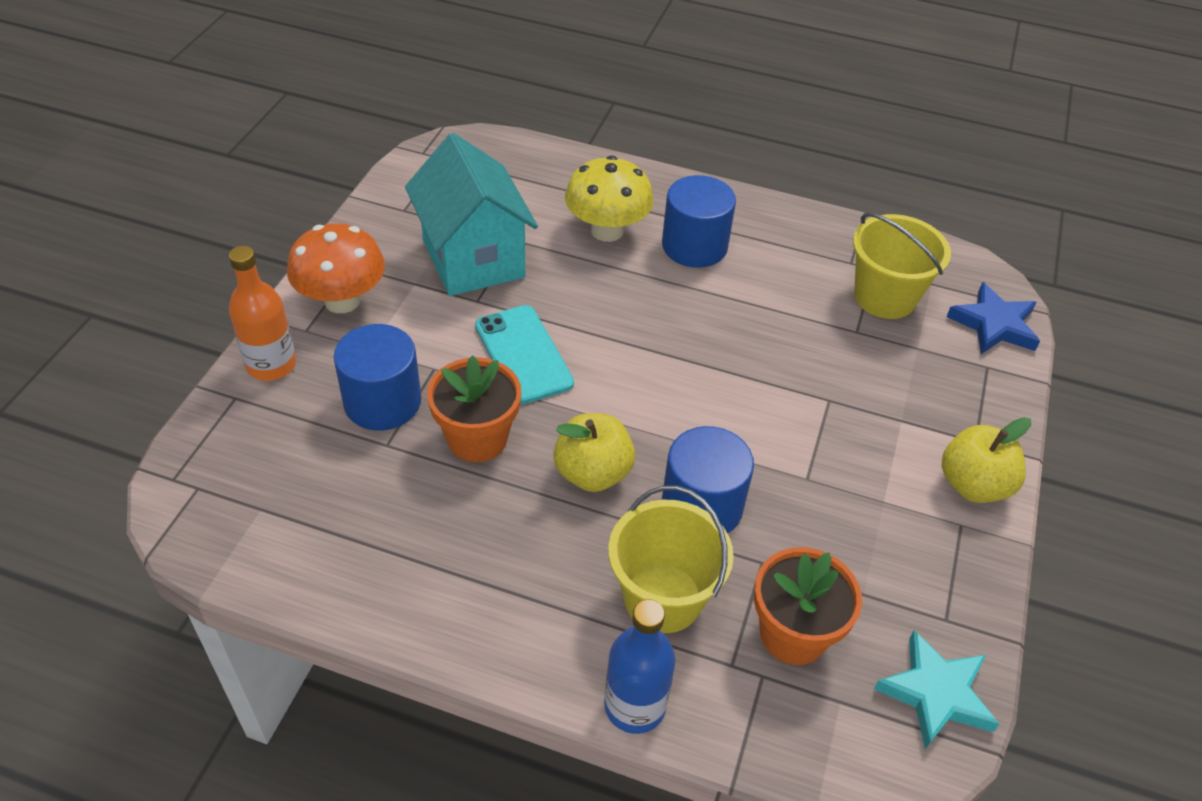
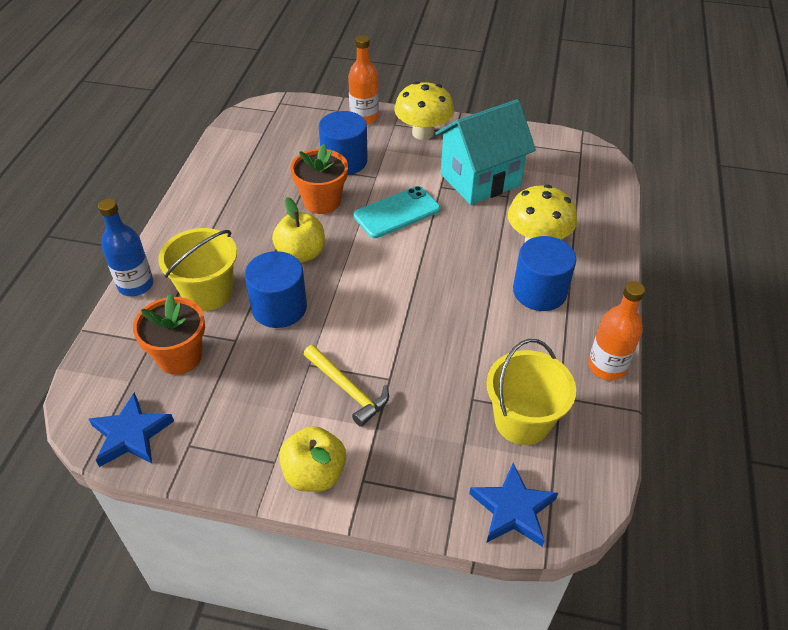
camera: 85 degrees right, 0 degrees up
(342, 301) = (423, 133): orange mushroom -> yellow mushroom
(809, 220) = (606, 366): none -> orange bottle
(848, 441) = (348, 390): none -> yellow hammer
(936, 693) = (131, 434): turquoise star -> blue star

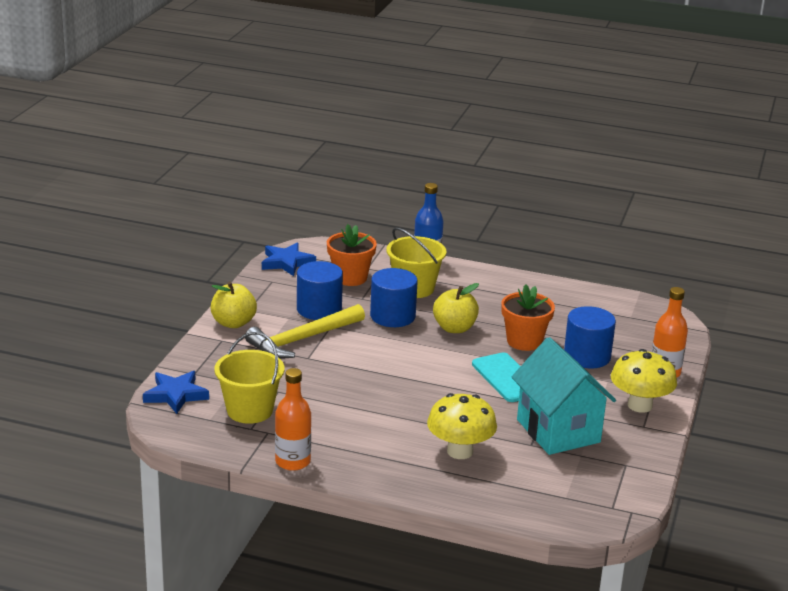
camera: 95 degrees right, 20 degrees down
(348, 390) = (301, 340): yellow hammer -> yellow hammer, size x1.51
(539, 291) = (390, 441): blue cylinder -> blue cylinder (319, 309)

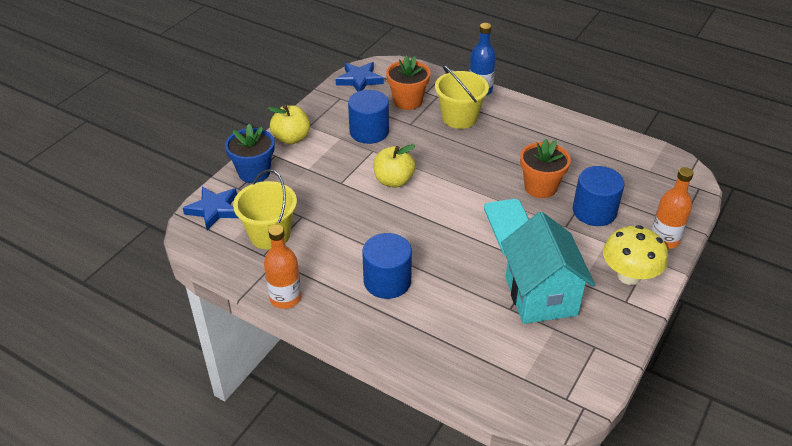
camera: 15 degrees right, 15 degrees up
(205, 357) = (254, 172): none -> blue flower pot
(301, 340) = (342, 163): yellow hammer -> none
(392, 316) = (430, 146): blue cylinder -> blue cylinder (387, 281)
(454, 328) = (481, 165): yellow apple -> yellow apple (393, 181)
(460, 451) = (440, 307): yellow mushroom -> none

